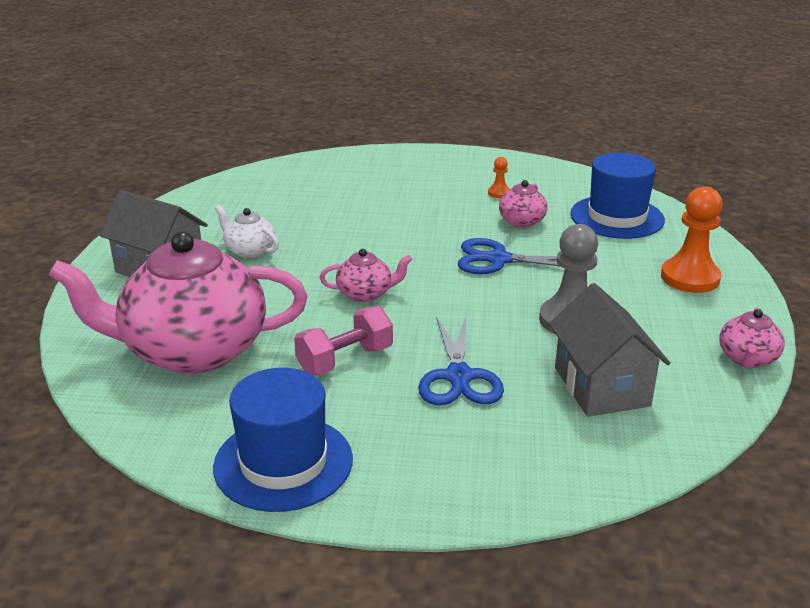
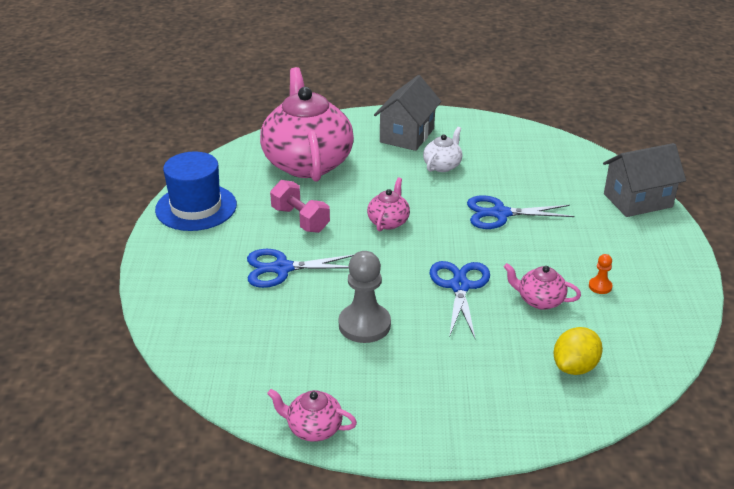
camera: 85 degrees right, 5 degrees up
(365, 294) = (388, 221): pink teapot -> pink teapot turned 150 degrees counterclockwise
(366, 226) = (500, 214): none -> blue scissors
(601, 386) = (271, 337): grey house -> grey house (638, 200)
(617, 217) = (575, 367): blue hat -> yellow lemon
(690, 277) = (454, 409): orange pawn -> none

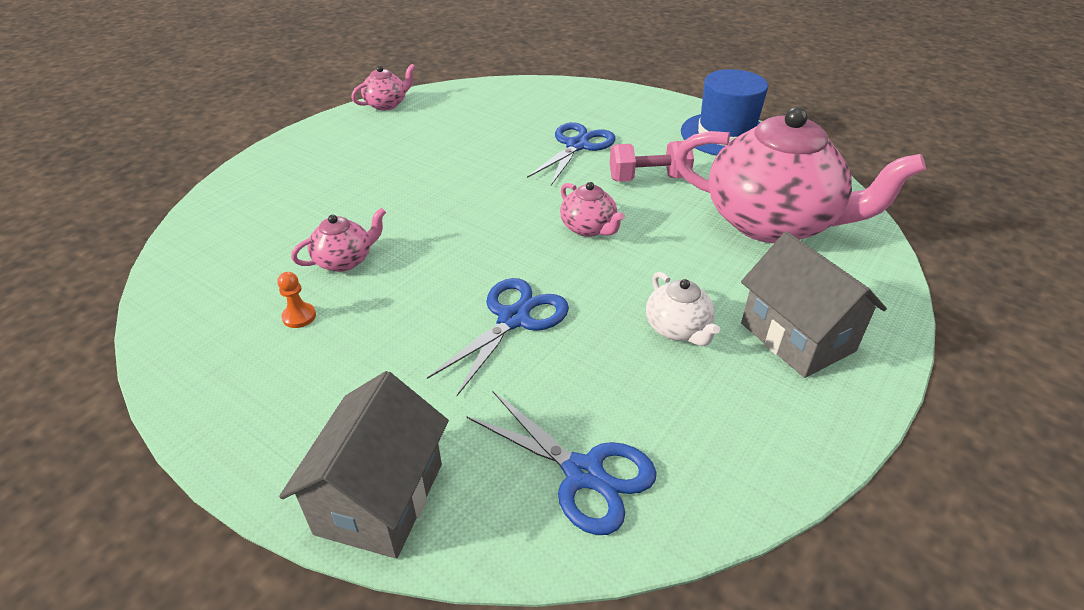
camera: 125 degrees right, 5 degrees up
(364, 325) = (453, 156): grey pawn -> none
(459, 286) = (431, 223): blue scissors -> blue scissors (583, 473)
(575, 367) = (249, 232): yellow lemon -> none

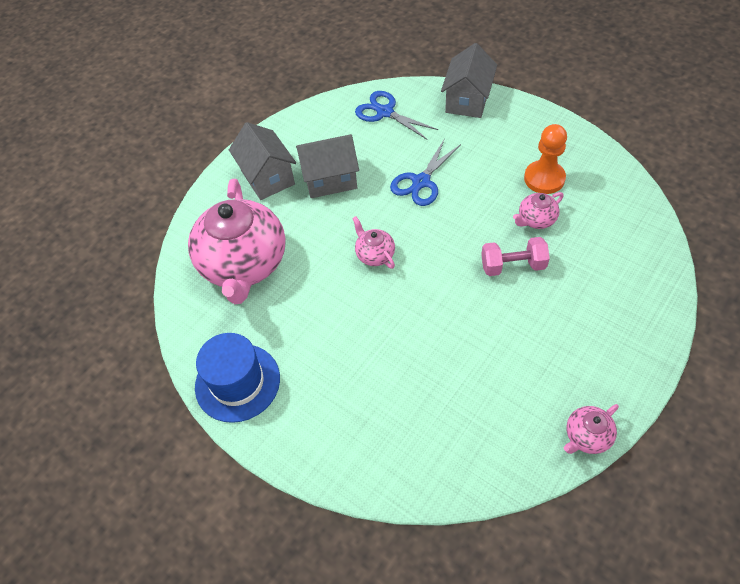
camera: 175 degrees left, 15 degrees up
(299, 316) = (544, 178): orange pawn -> orange pawn, size x2.16
(577, 146) = (379, 360): blue scissors -> none
(648, 179) = (322, 312): pink dumbbell -> pink dumbbell (512, 266)
(678, 329) = (330, 179): white teapot -> grey house
(772, 223) = (244, 264): pink teapot -> pink teapot turned 120 degrees counterclockwise

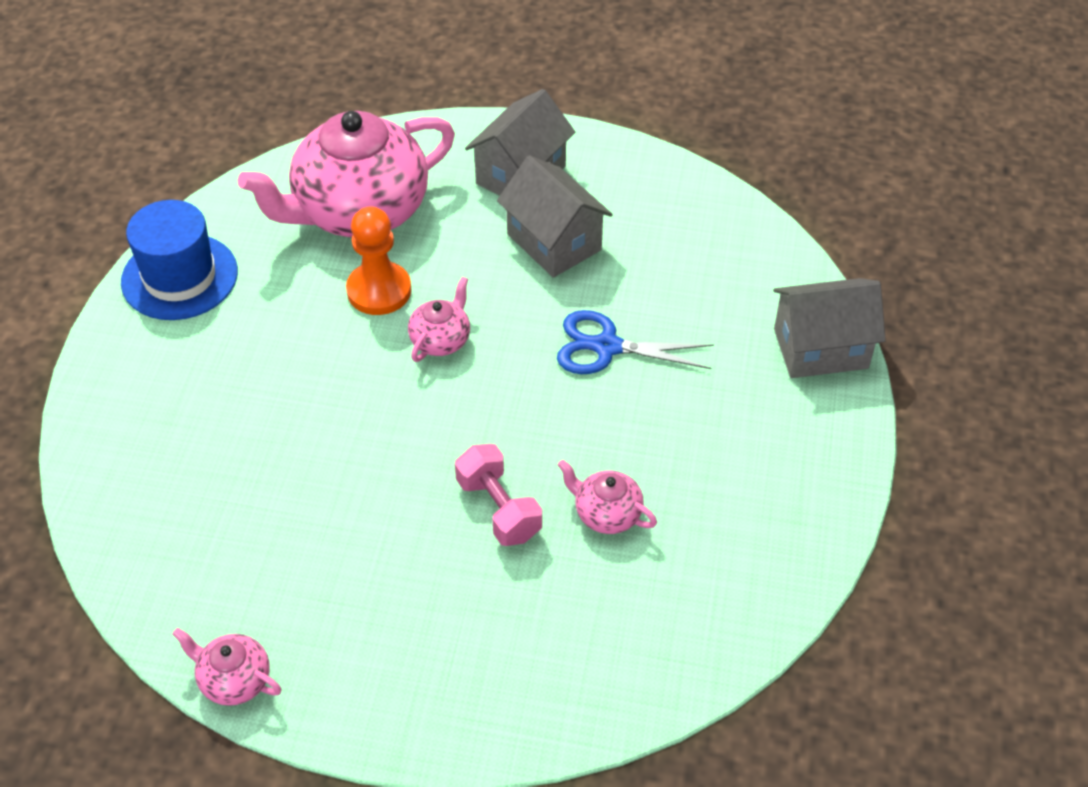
camera: 60 degrees right, 5 degrees down
(385, 112) = (728, 255): blue scissors -> none
(544, 178) = (702, 501): orange pawn -> orange pawn (379, 290)

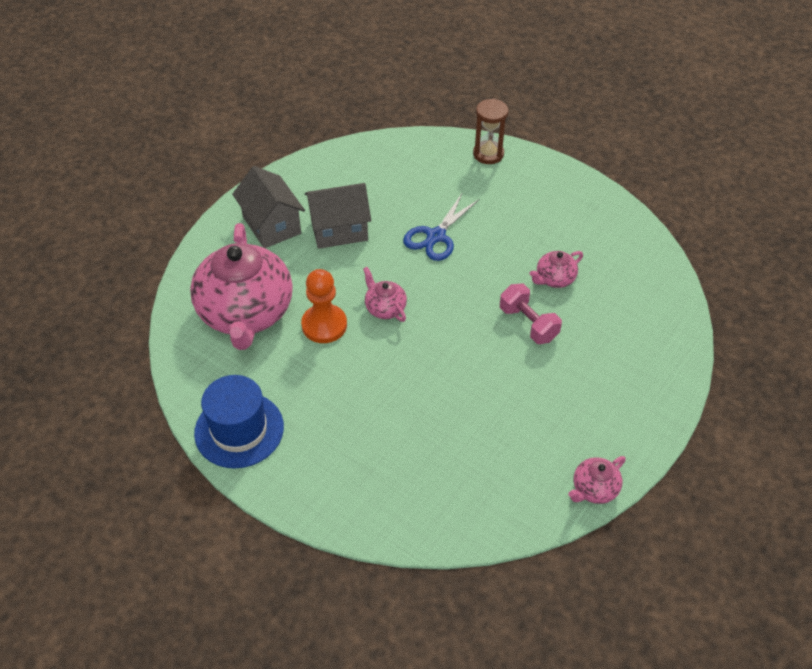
camera: 65 degrees left, 0 degrees up
(498, 509) = (528, 324): pink dumbbell -> pink dumbbell turned 60 degrees clockwise
(820, 349) = (488, 154): grey house -> brown hourglass

